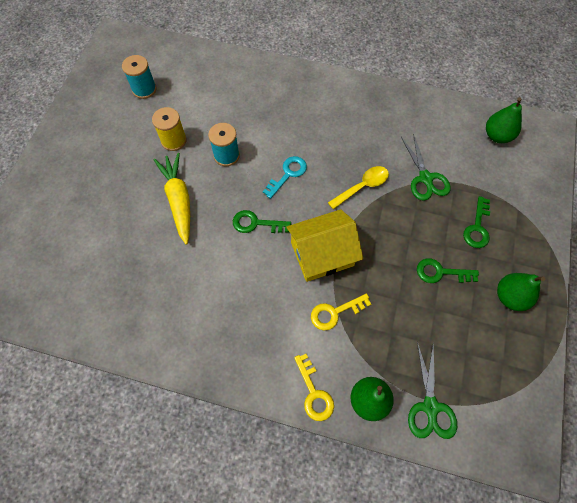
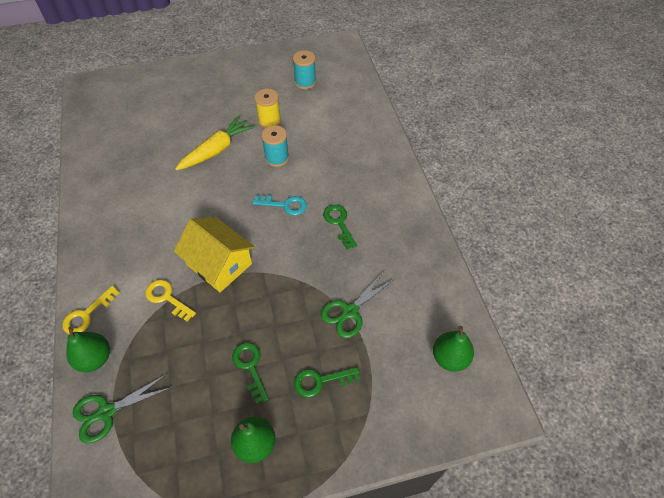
camera: 60 degrees right, 10 degrees down
(256, 223) = (223, 206): green key -> green key (339, 223)
(362, 186) = (307, 264): yellow spoon -> none

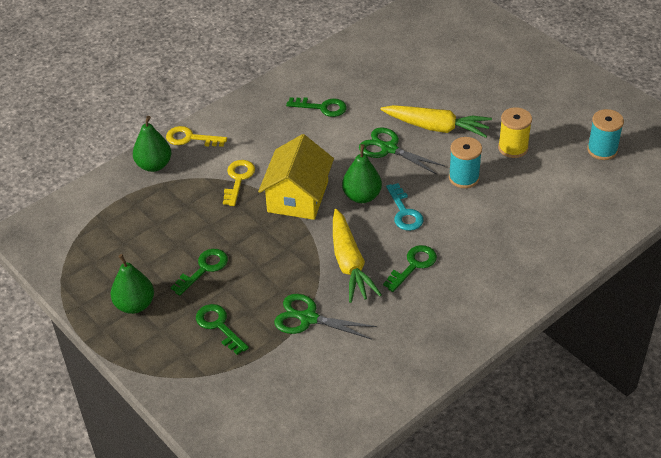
camera: 65 degrees right, 10 degrees down
(106, 412) = (113, 197): green scissors -> green scissors (389, 149)
(135, 206) = (322, 107): none -> green key
(312, 260) = (349, 263): none -> yellow carrot
(450, 358) = (305, 422): green pear -> green pear (362, 196)

